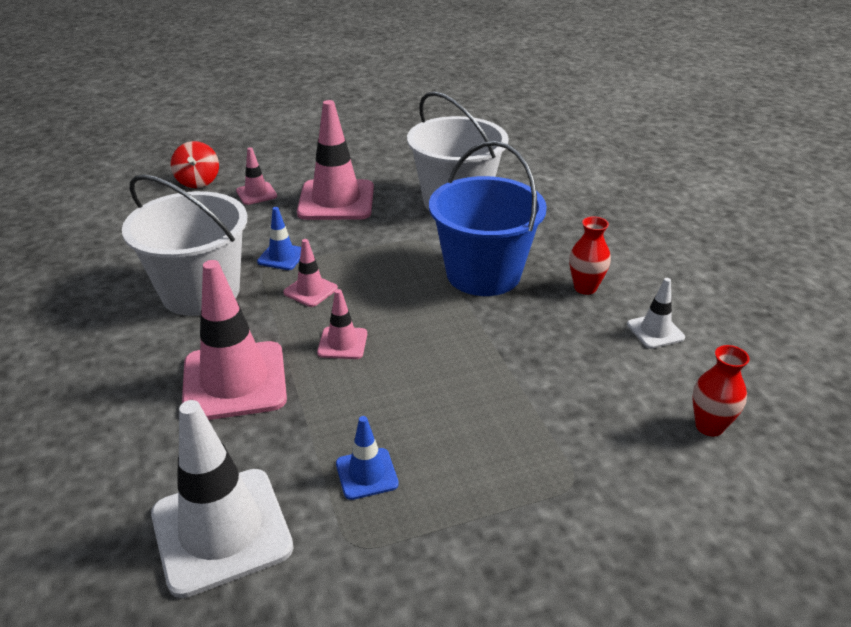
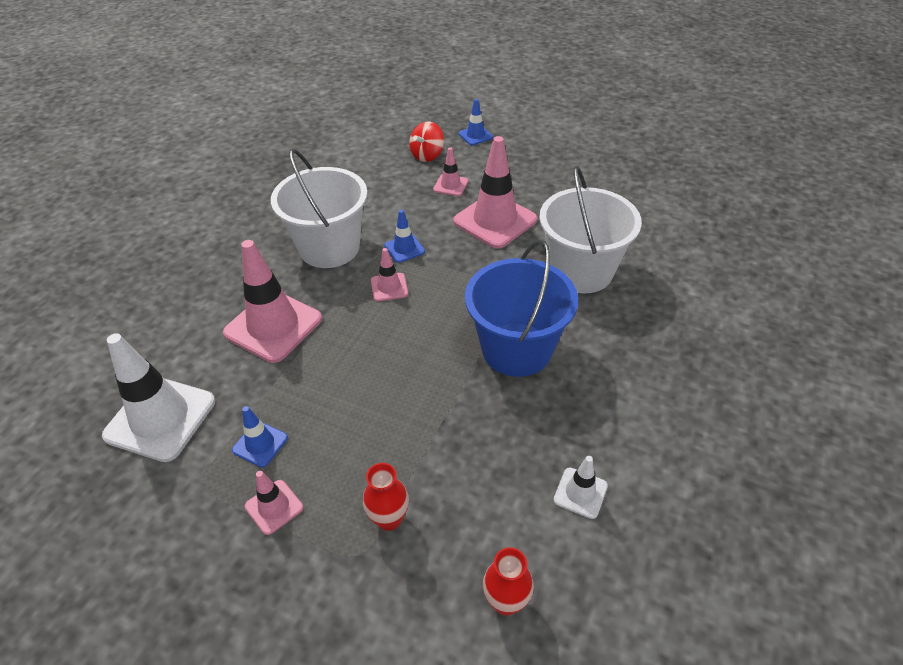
camera: 45 degrees right, 10 degrees up
(226, 150) = (475, 135): none -> blue traffic cone
(342, 343) = (358, 341): pink traffic cone -> pink traffic cone (274, 507)
(585, 288) = (578, 414): red vase -> red vase (389, 519)

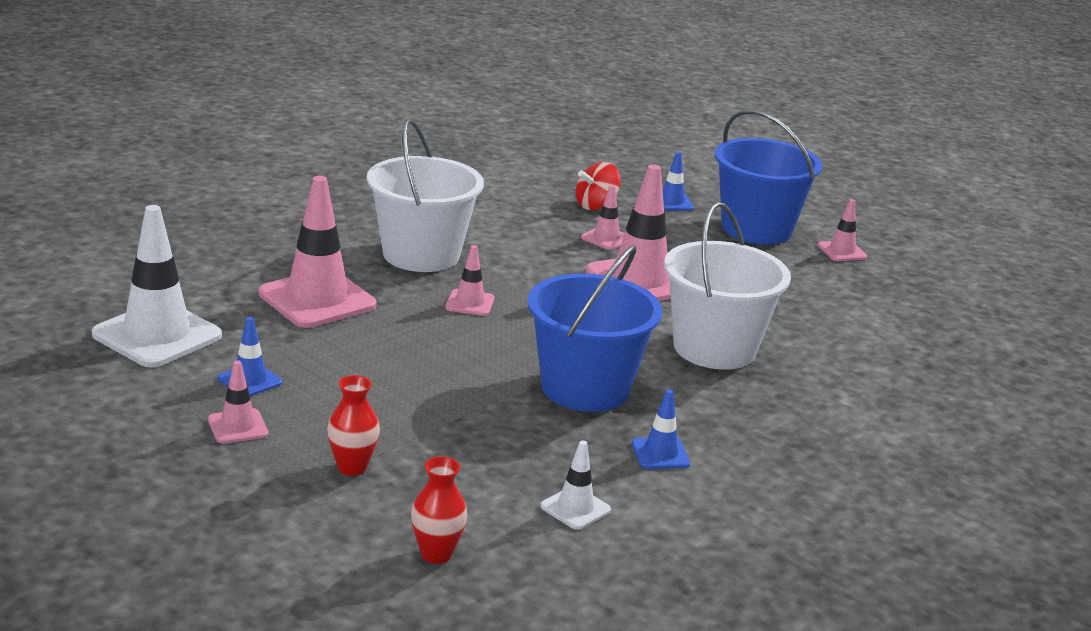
camera: 15 degrees right, 20 degrees down
(404, 248) = (510, 277): blue traffic cone -> blue traffic cone (660, 454)
(543, 142) = (756, 229): none -> blue bucket
(607, 145) = (842, 251): none -> pink traffic cone

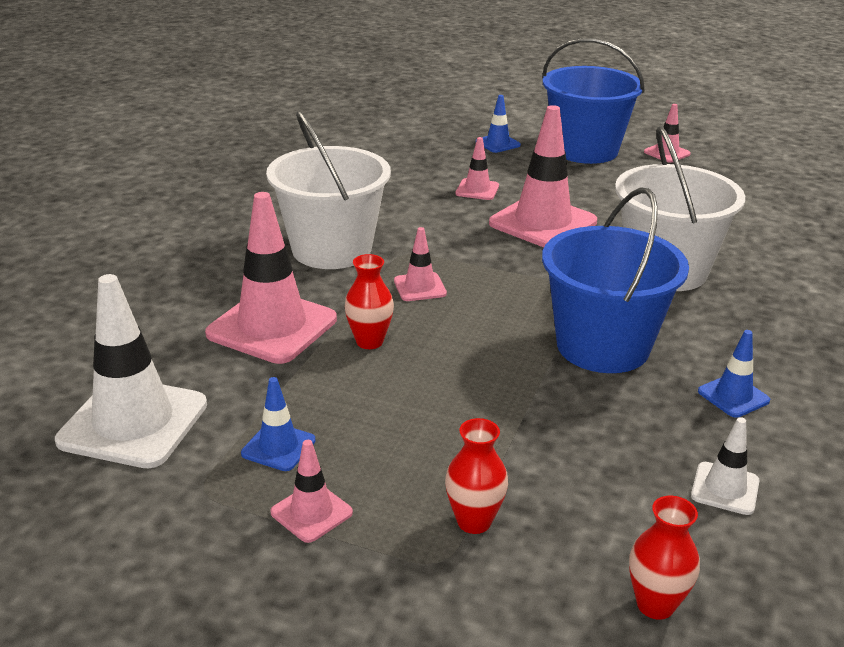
camera: 20 degrees left, 5 degrees up
(387, 331) = (369, 341): none -> red vase
(596, 206) = (440, 162): red spinning top -> none

